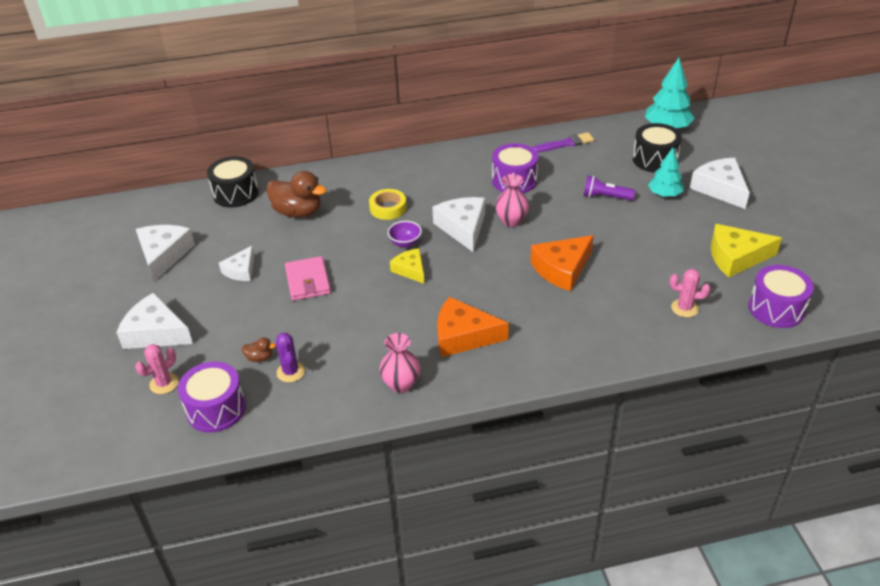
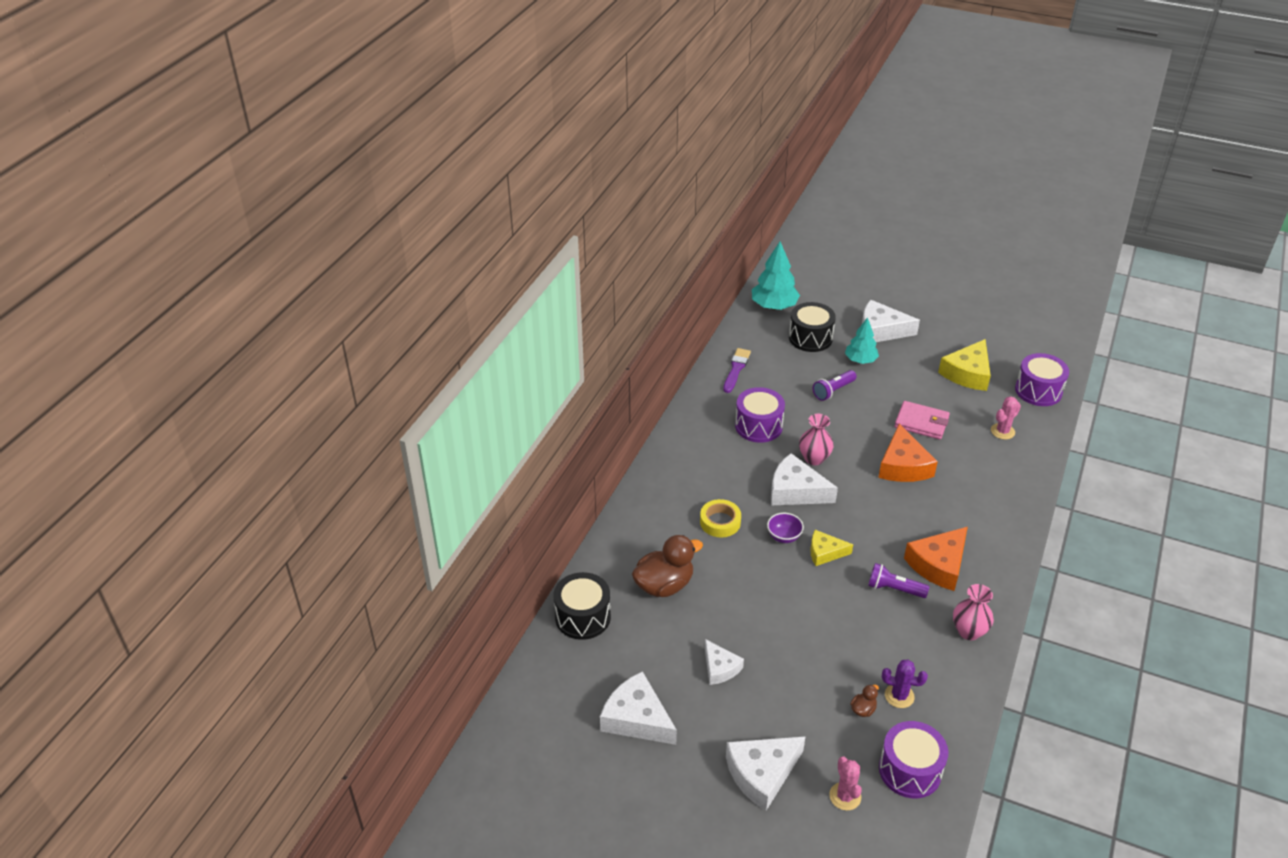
camera: 55 degrees left, 0 degrees up
(308, 281) = (780, 627): pink wallet -> pink wallet (921, 423)
(408, 322) = (894, 589): none -> purple flashlight

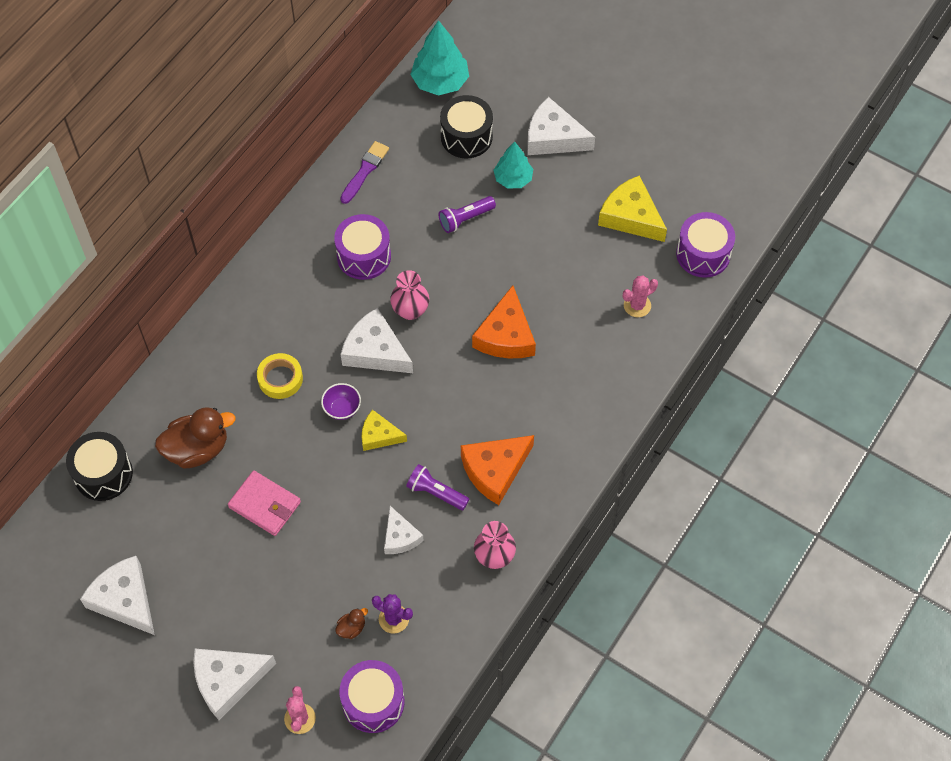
camera: 10 degrees right, 20 degrees up
(720, 668) = (224, 557): white cheese -> white cheese (400, 537)
(921, 423) = (549, 279): pink wallet -> pink wallet (265, 505)
(967, 373) = (631, 216): yellow cheese -> yellow cheese turned 90 degrees clockwise

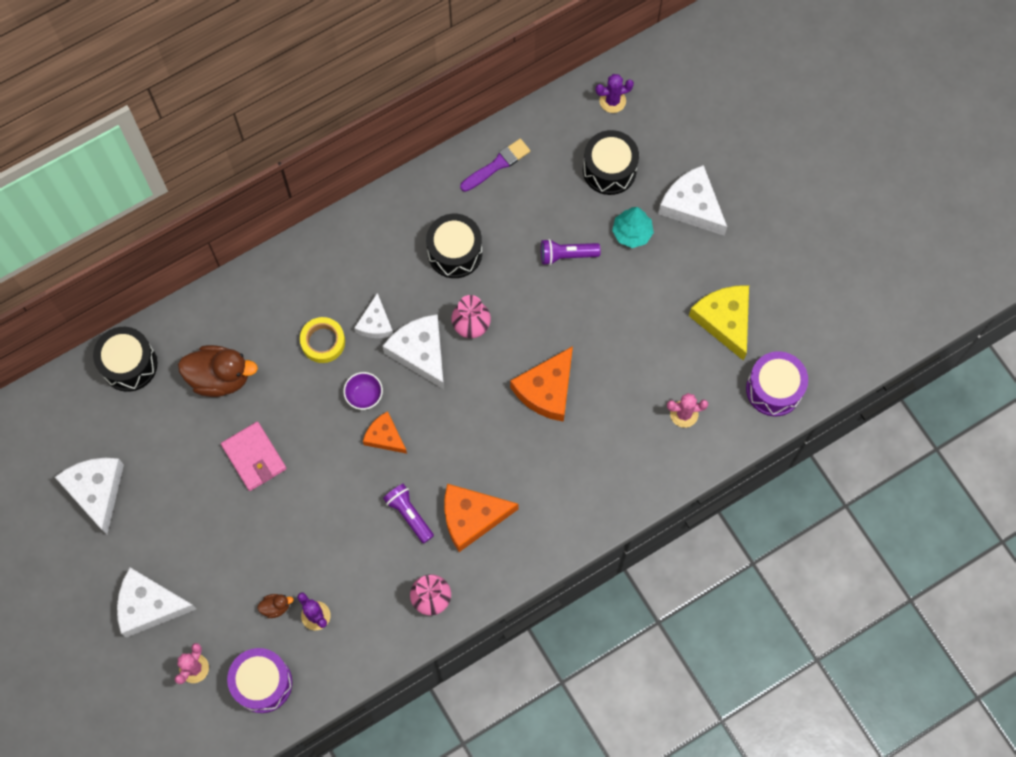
camera: 25 degrees right, 10 degrees up
(364, 256) = (455, 252): purple drum -> black drum
(379, 435) = (385, 436): yellow cheese -> orange cheese
(400, 537) = (357, 542): white cheese -> white cheese (375, 323)
(440, 82) = (612, 101): turquoise tree -> purple cactus

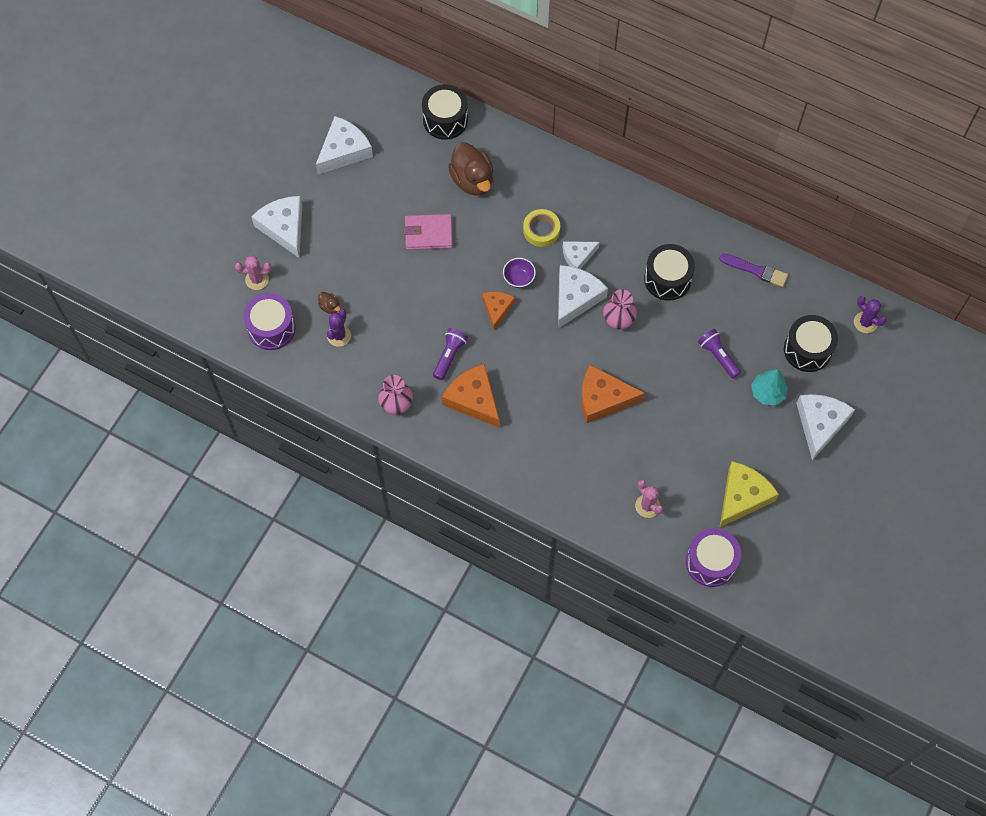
camera: 60 degrees right, 5 degrees down
(254, 457) = (428, 233): pink wallet -> pink wallet turned 60 degrees clockwise

